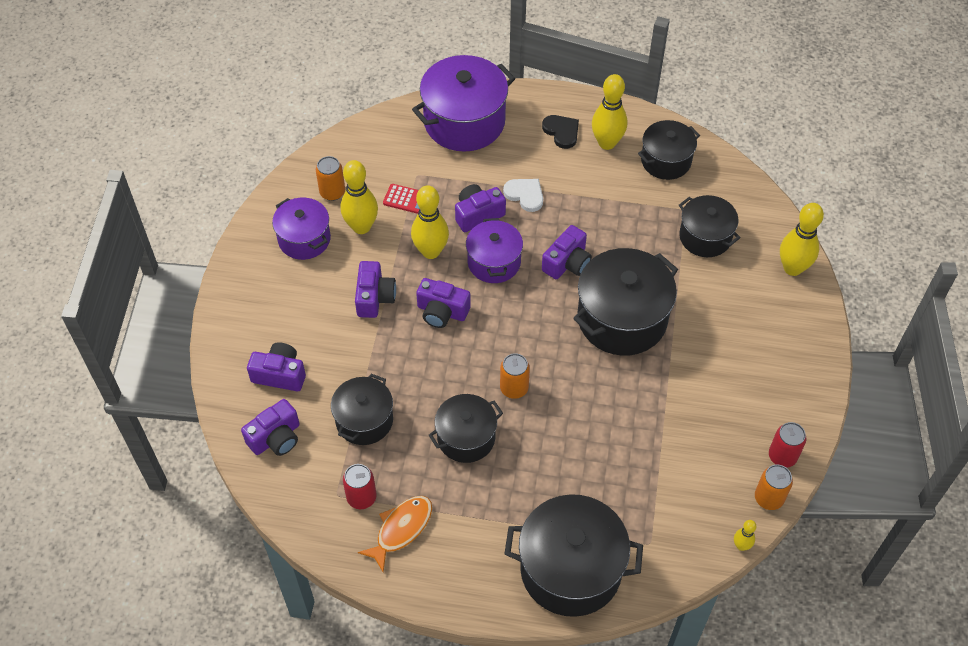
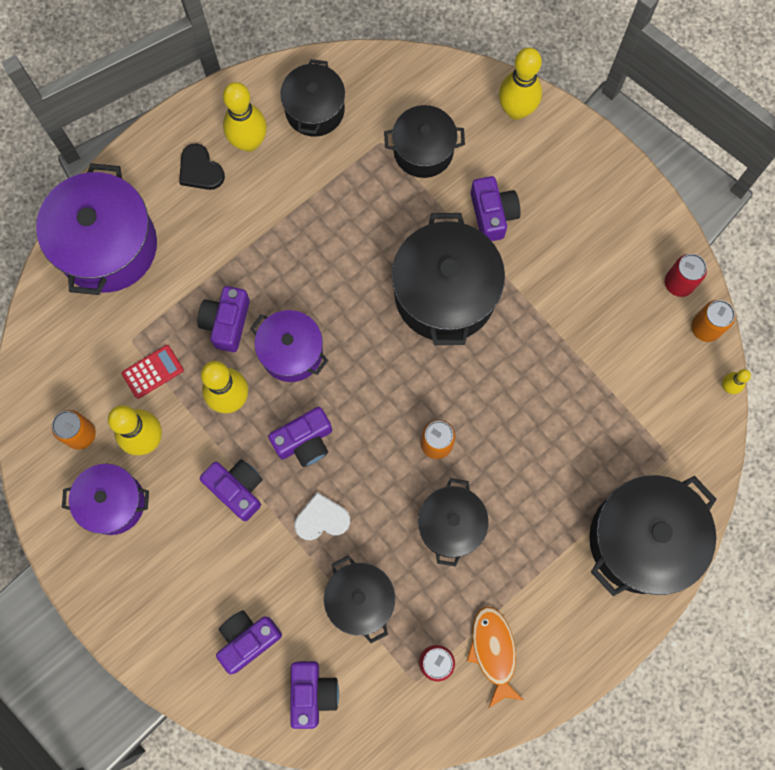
camera: 50 degrees left, 20 degrees up
(525, 195) = (242, 263): white heart -> white heart (322, 519)
(561, 132) = (200, 170): black heart -> black heart turned 135 degrees counterclockwise
(567, 263) = (348, 289): purple camera -> purple camera (492, 214)

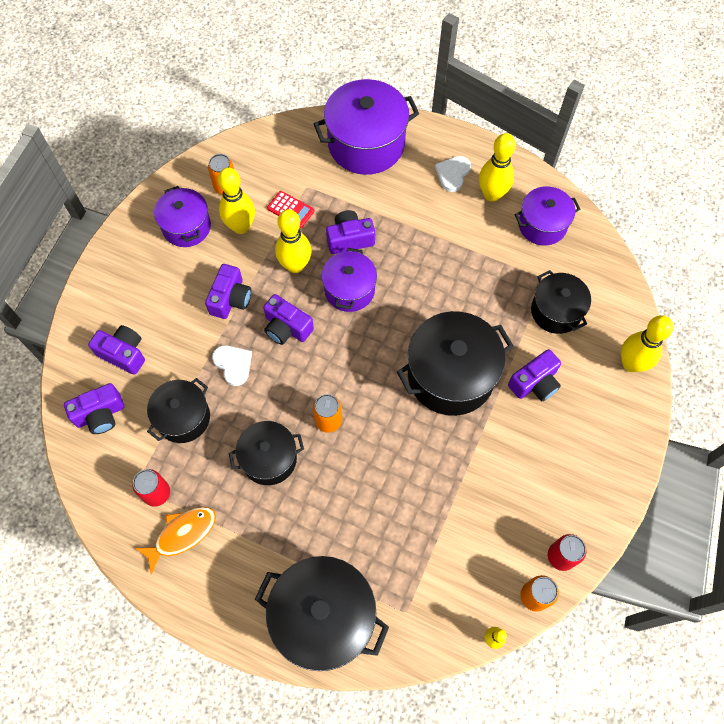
camera: 65 degrees right, 10 degrees down
(200, 170) = (453, 174): black heart -> white heart
(315, 110) = (542, 225): black pot -> purple pot

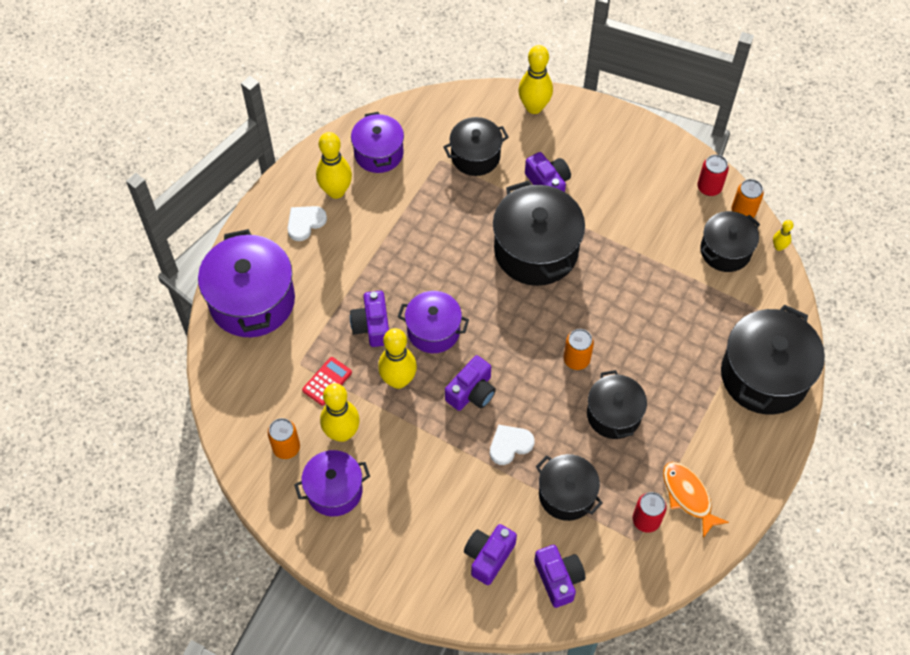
camera: 85 degrees left, 5 degrees down
(230, 299) = (432, 446): purple camera -> none
(453, 174) = (305, 223): white heart -> white heart turned 105 degrees clockwise
(478, 575) = (725, 251): none -> black pot

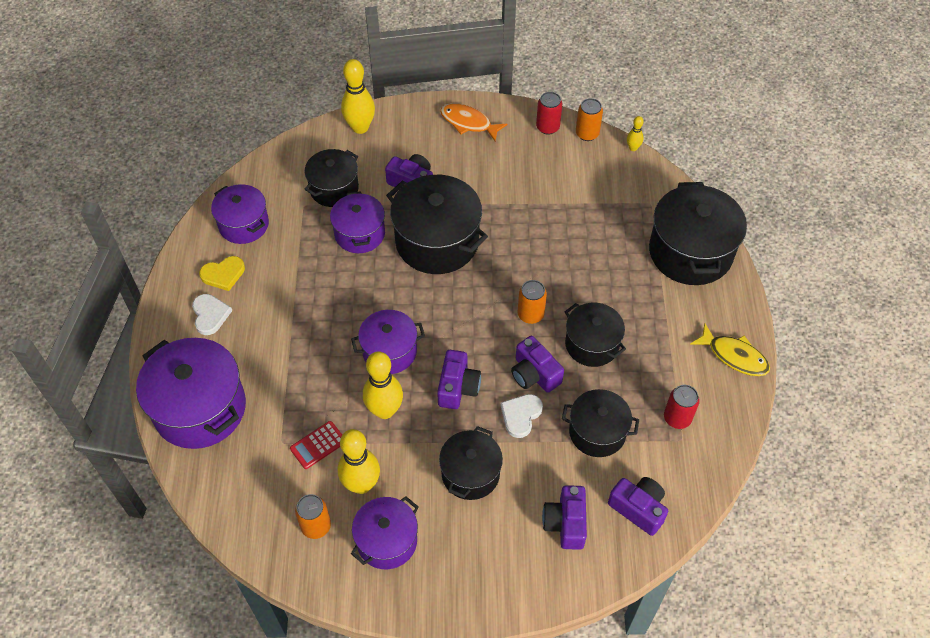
camera: 30 degrees left, 5 degrees down
(305, 223) = (210, 315): white heart -> white heart turned 150 degrees clockwise
(327, 381) = (318, 445): red calculator -> red calculator turned 135 degrees counterclockwise
(336, 191) = (223, 274): yellow bowling pin -> yellow heart
(372, 326) = (330, 375): purple camera -> purple camera (534, 374)
(472, 210) = (360, 234): none -> purple pot
(688, 496) = (697, 379): orange fish -> orange fish (468, 123)
(725, 251) = (593, 170): black pot -> black pot (470, 473)
(738, 493) = (734, 356): none -> yellow fish

